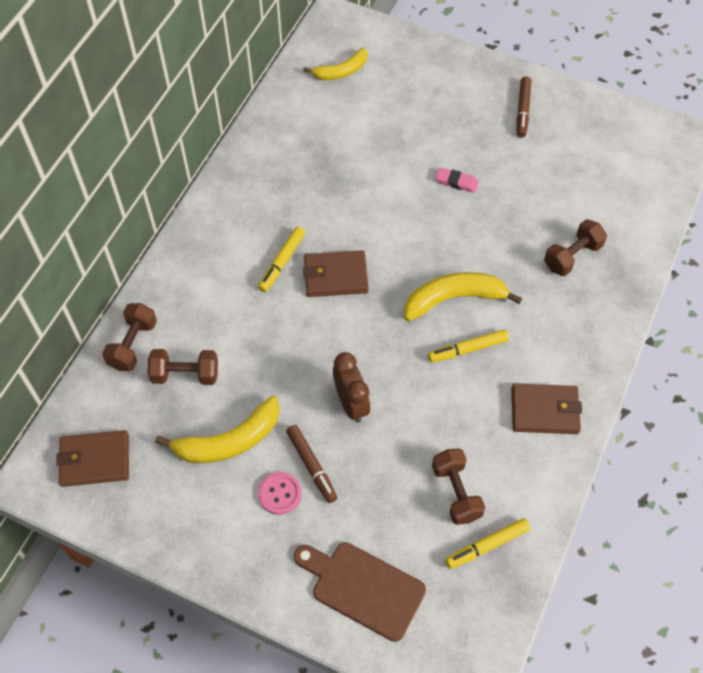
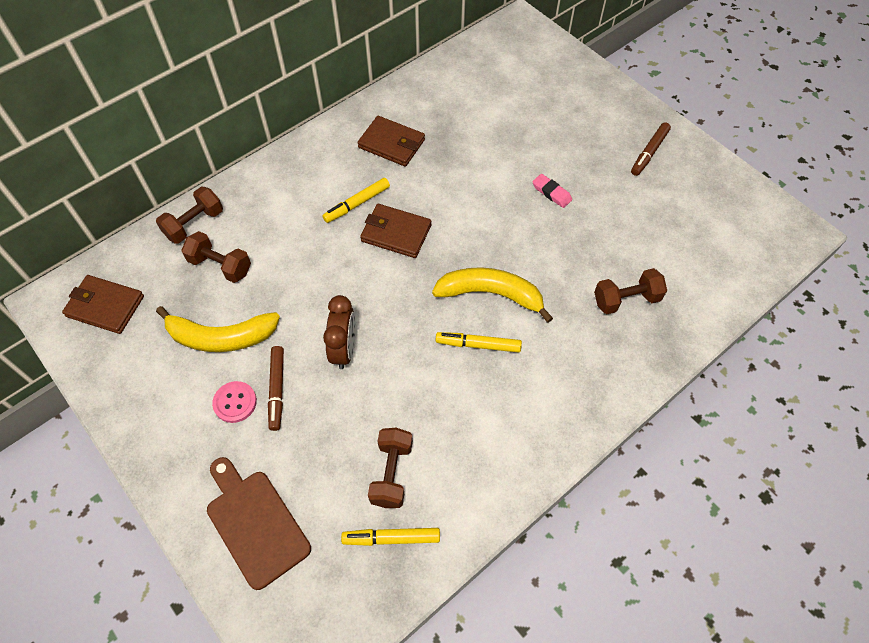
camera: 25 degrees right, 0 degrees up
(341, 71) = (501, 65): yellow banana -> none
(544, 410) = (519, 433): brown wallet -> brown wallet (391, 143)

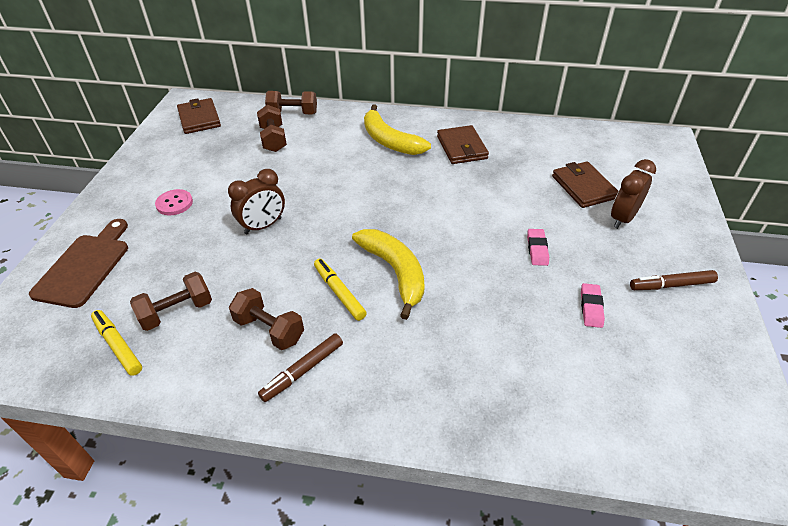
camera: 50 degrees right, 15 degrees down
(221, 337) = (219, 170): yellow banana -> yellow banana (389, 141)
(277, 390) = (200, 215): brown marker -> brown marker (303, 371)
(357, 204) = (390, 162): yellow marker -> none
(396, 233) = (389, 193): brown wallet -> brown wallet (583, 187)
(570, 121) = (622, 218): none -> brown clock
(626, 299) = (493, 363): brown dumbbell -> brown dumbbell (269, 329)
(629, 209) = (591, 307): none -> pink eraser

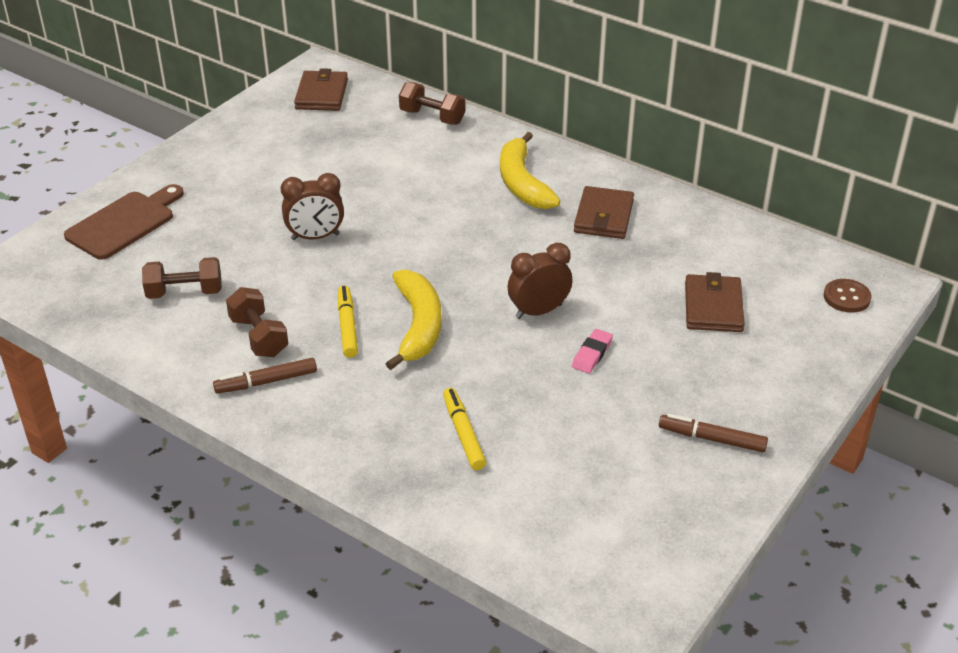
camera: 25 degrees right, 5 degrees down
(118, 345) = (118, 304): yellow marker -> yellow marker (463, 434)
(174, 203) = (240, 186): pink button -> none
(273, 139) = (388, 143): brown dumbbell -> none
(591, 307) = (598, 428): pink eraser -> none
(622, 218) = (727, 355): brown clock -> brown clock (538, 311)
(653, 155) = (846, 297): none -> brown button

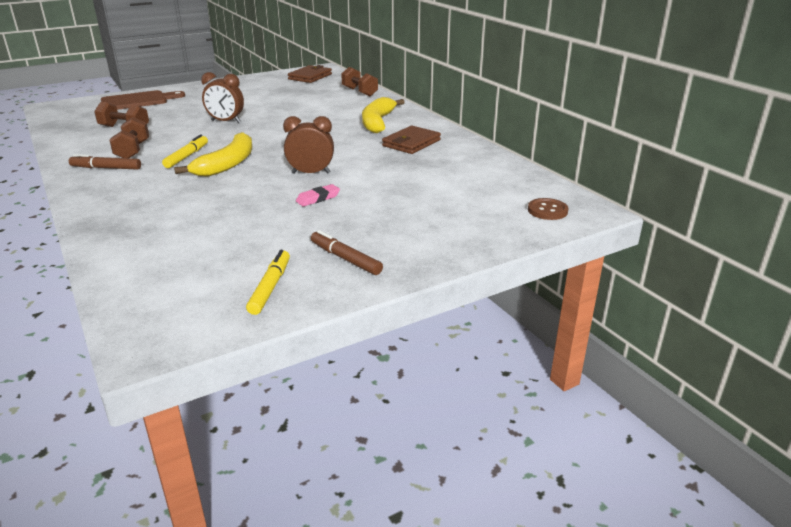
camera: 25 degrees right, 10 degrees down
(463, 434) = (179, 215): yellow marker -> yellow marker (270, 287)
(713, 307) = (434, 195): brown wallet -> none

